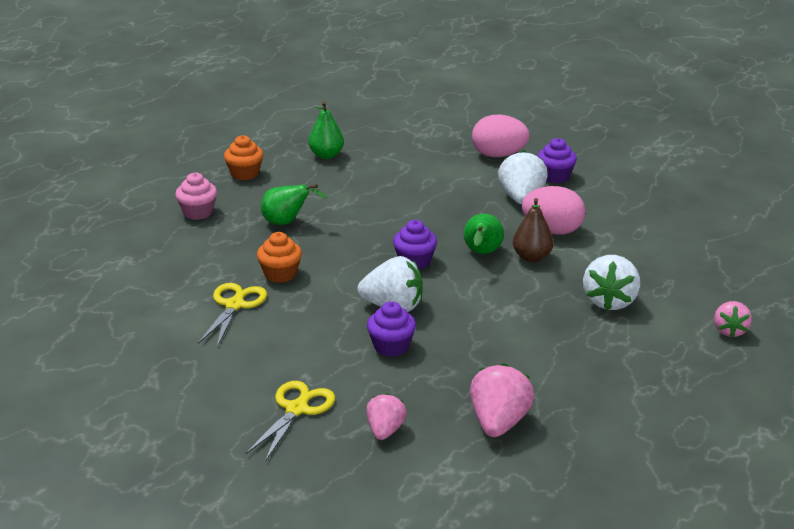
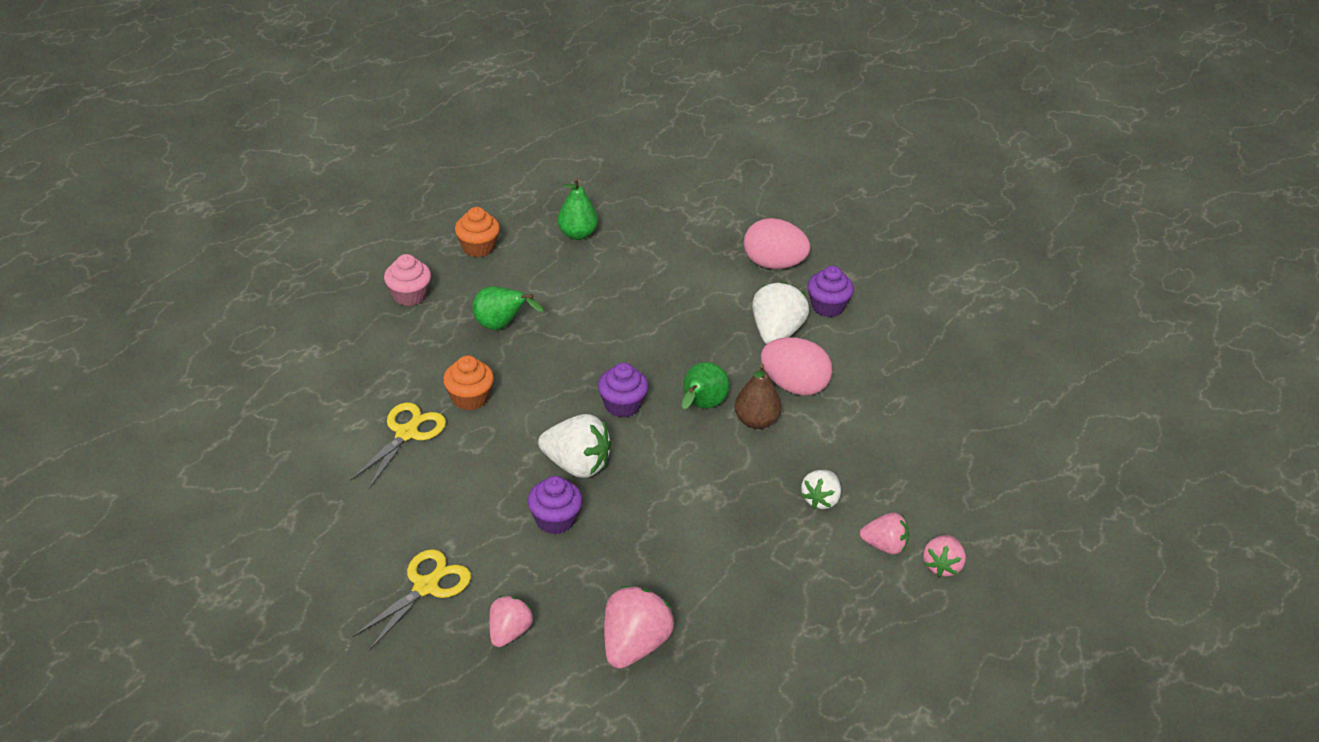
camera: 10 degrees right, 10 degrees up
(609, 301) = (820, 499): white strawberry -> white strawberry, size x0.63
(676, 324) = (884, 546): none -> pink strawberry

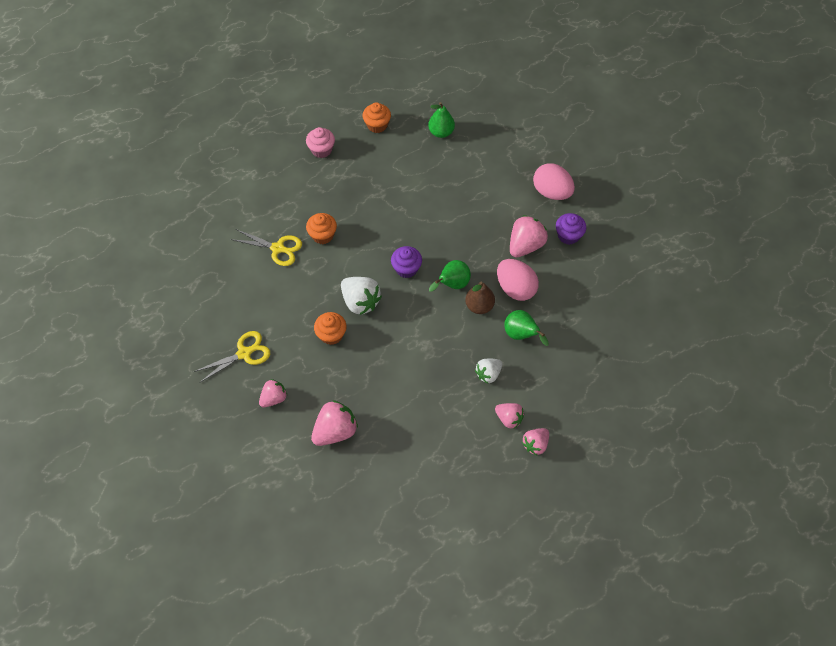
camera: 25 degrees right, 20 degrees up
(406, 433) = (278, 248): yellow scissors -> yellow scissors turned 60 degrees clockwise
(501, 326) = (363, 189): green pear -> green pear (521, 335)
(555, 520) = (331, 334): purple cupcake -> orange cupcake
(776, 333) = (525, 245): white strawberry -> pink strawberry

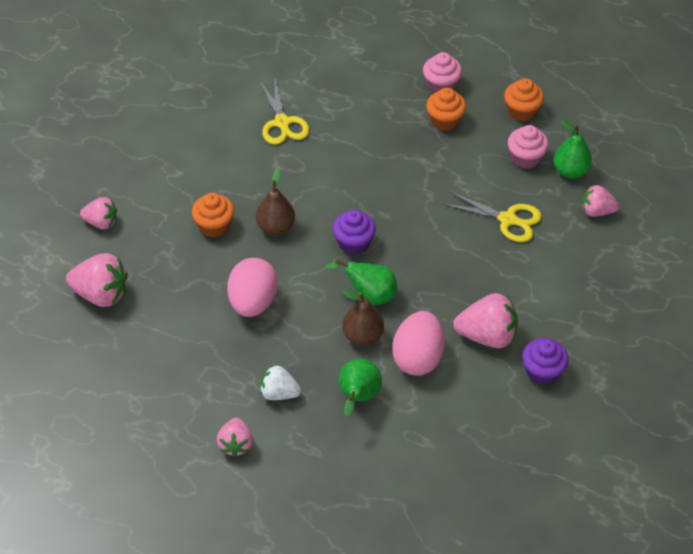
camera: 55 degrees right, 10 degrees down
(244, 353) = (134, 169): yellow scissors -> yellow scissors (507, 219)
(322, 235) = (332, 149): orange cupcake -> orange cupcake (445, 121)
(360, 302) = (276, 227): white strawberry -> brown pear
(413, 146) = (525, 158): none -> pink cupcake
(535, 444) = (222, 489): pink strawberry -> pink strawberry (597, 211)
(551, 192) = (590, 321): pink egg -> pink egg (253, 302)

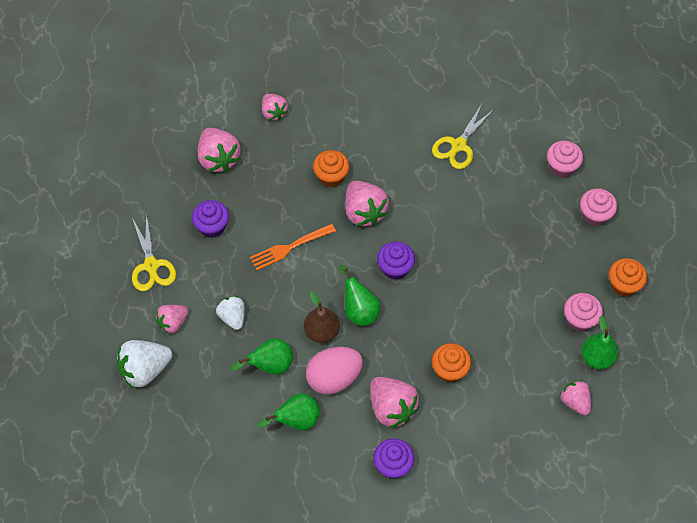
camera: 50 degrees right, 10 degrees up
(167, 346) = (212, 226): none -> purple cupcake
(253, 302) = (290, 247): pink egg -> orange fork
(263, 501) = (145, 370): none -> white strawberry
(276, 227) = (364, 212): brown pear -> pink strawberry
(375, 75) = (562, 167): none -> pink cupcake
(433, 414) = (296, 421): none -> green pear
(445, 121) = (563, 242): orange cupcake -> orange cupcake (450, 370)
(507, 219) = (509, 348): yellow scissors -> yellow scissors (151, 265)

